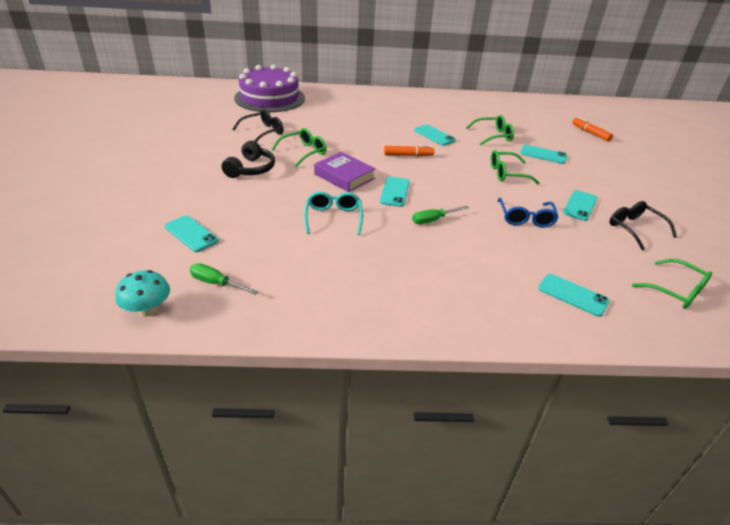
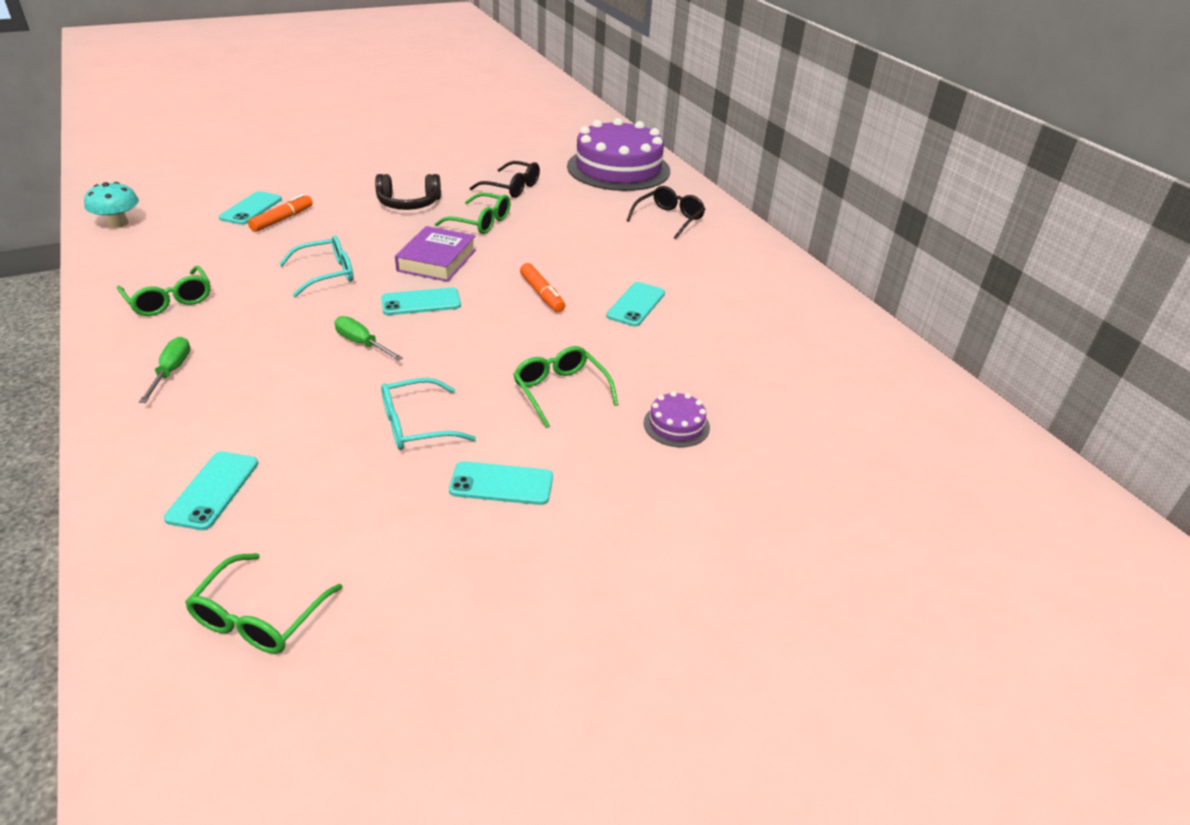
camera: 65 degrees right, 0 degrees up
(216, 283) = (168, 241): green screwdriver -> green screwdriver (171, 371)
(493, 136) = (699, 361): green glasses -> green glasses (169, 300)
(525, 218) = (416, 425): blue glasses -> turquoise glasses
(543, 155) = (676, 425): turquoise phone -> purple cake
(590, 133) = (857, 483): orange marker -> orange marker (282, 219)
(634, 229) = (457, 560): black glasses -> black glasses (669, 219)

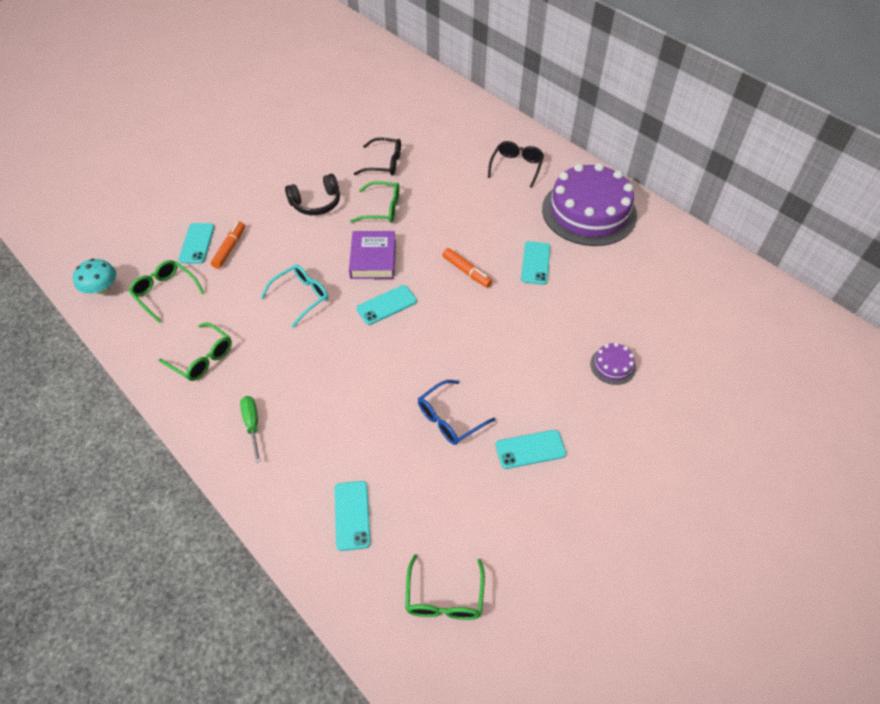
camera: 15 degrees left, 15 degrees up
(362, 343) = (369, 357): green screwdriver -> none
(416, 425) = (449, 419): turquoise glasses -> blue glasses
(560, 391) = (526, 359): green glasses -> green glasses (165, 292)
(618, 168) = (452, 119): purple cake -> purple cake (589, 212)

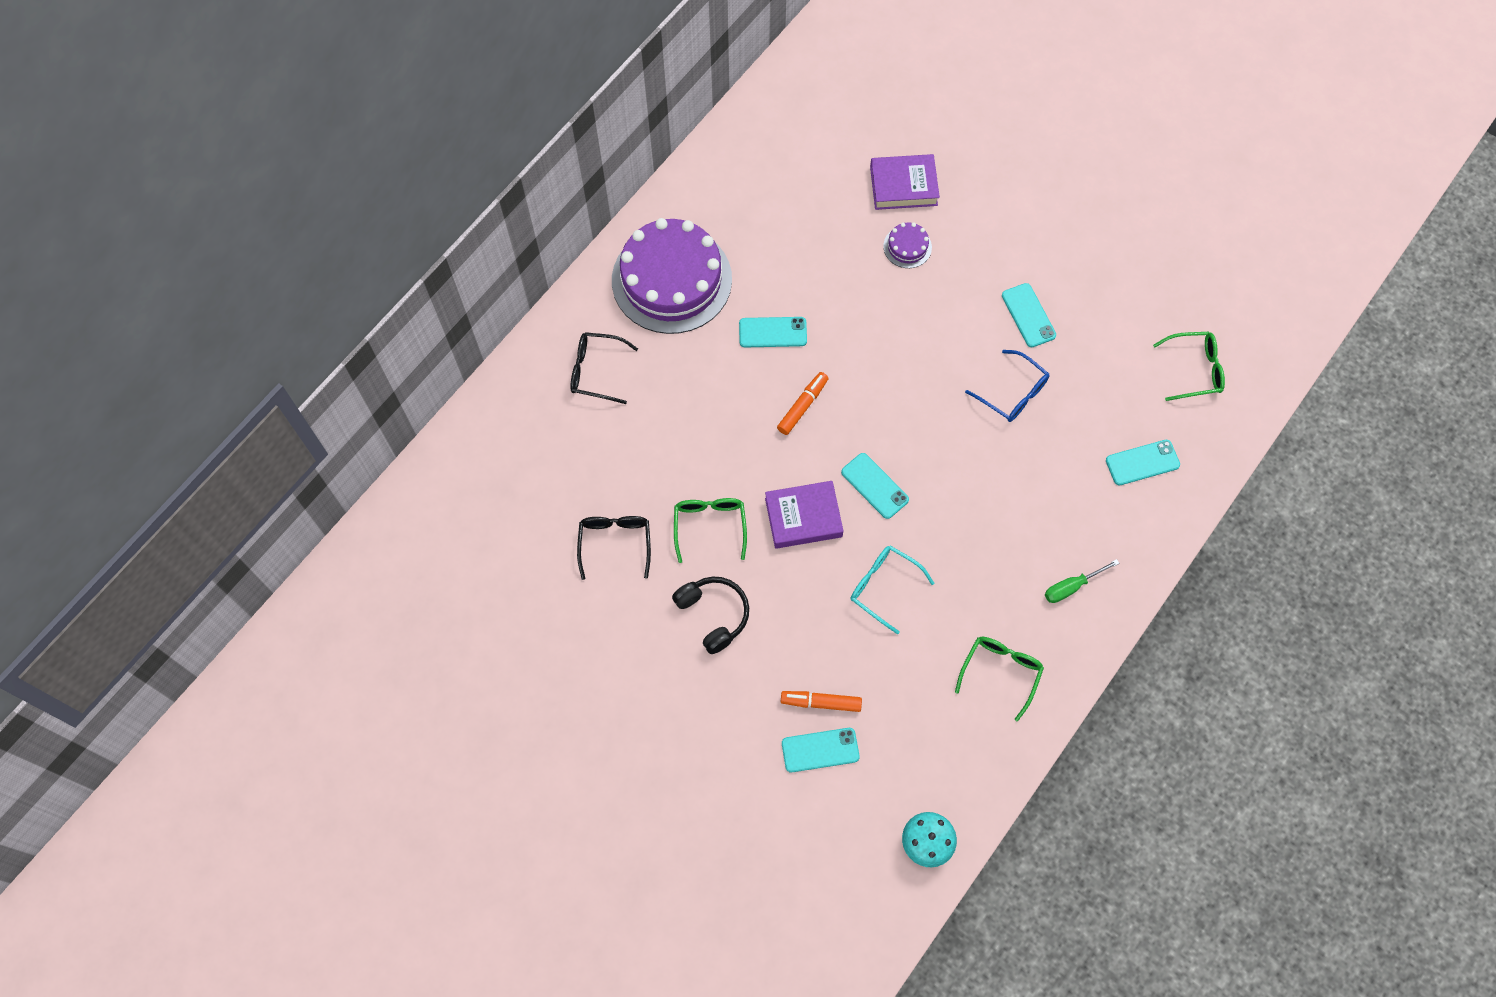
camera: 100 degrees left, 15 degrees up
(165, 292) = (913, 758): green glasses -> none
(680, 374) = (903, 186): none -> purple book

